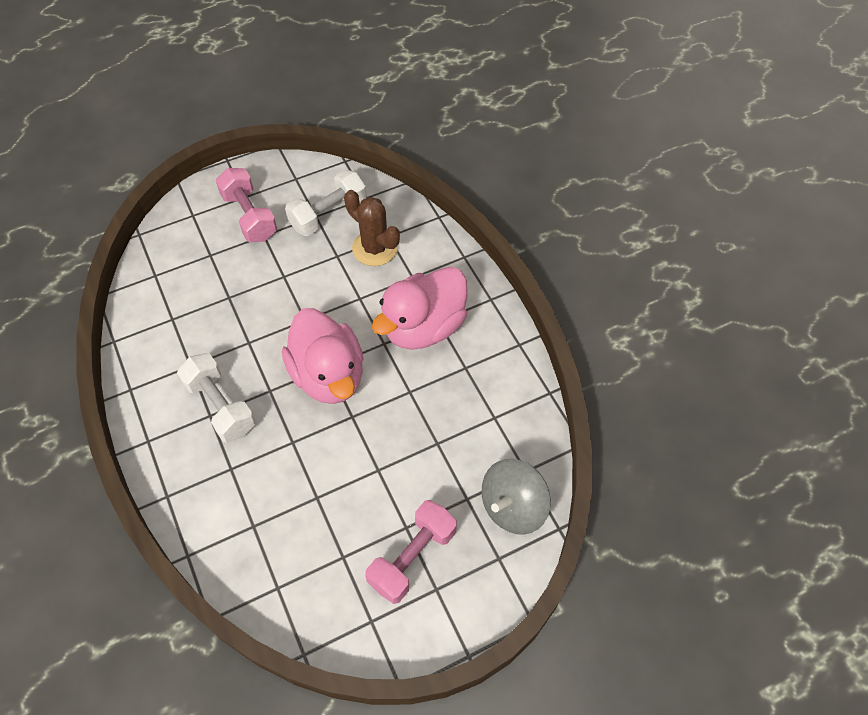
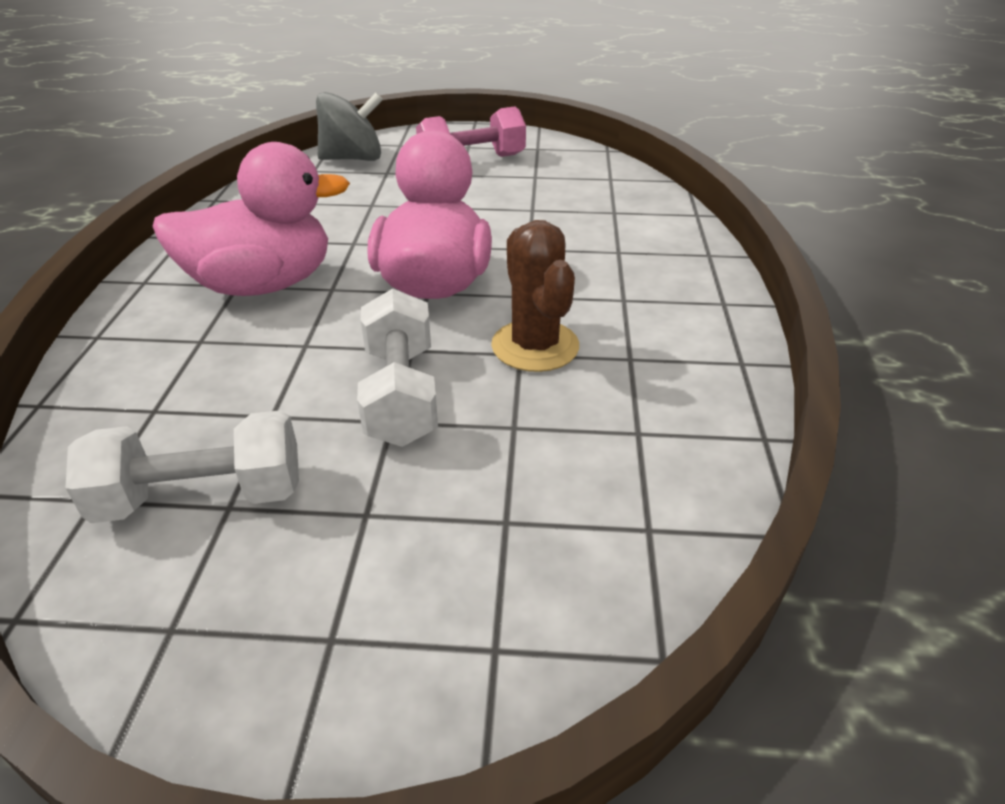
camera: 150 degrees left, 20 degrees down
(220, 406) = (603, 301): white dumbbell -> white dumbbell (401, 394)
(249, 216) = (361, 572): pink dumbbell -> none
(375, 248) = (199, 400): brown cactus -> brown cactus (535, 346)

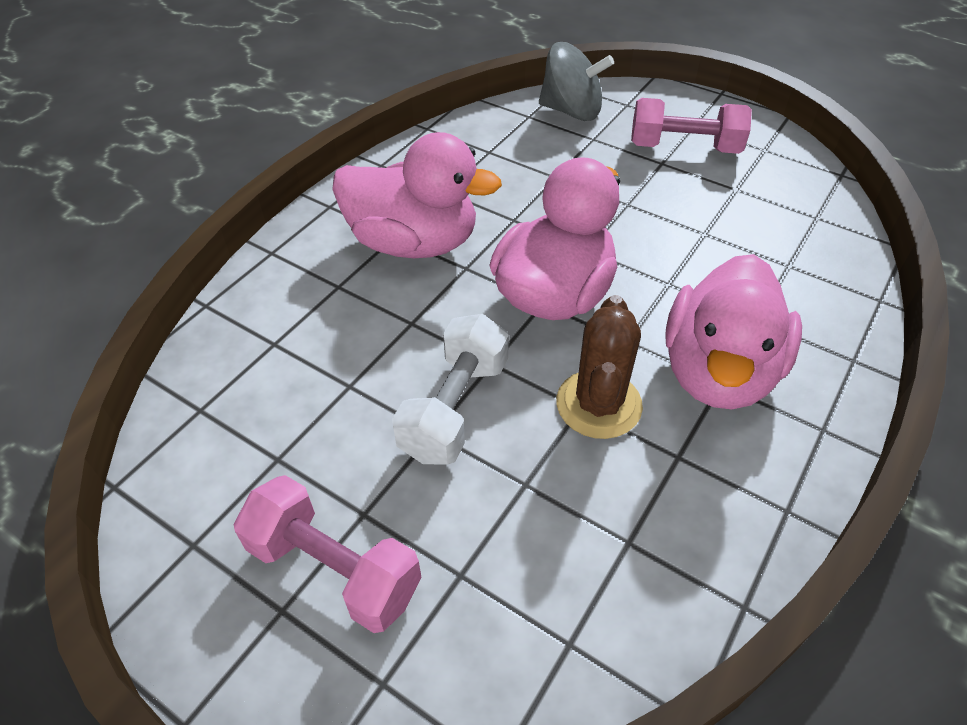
camera: 30 degrees right, 10 degrees up
(202, 497) = (265, 441): white dumbbell -> none
(367, 574) = (334, 569): none -> pink dumbbell
(616, 293) = (718, 372): none -> pink duck

